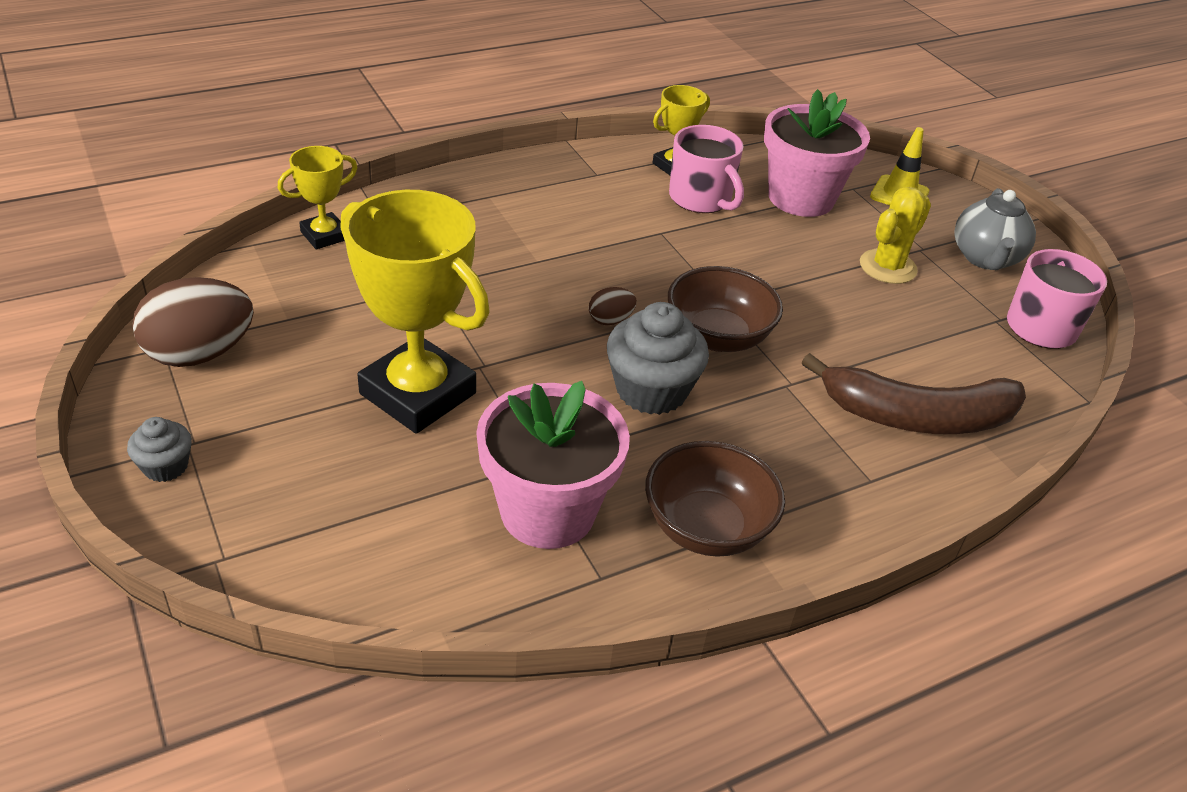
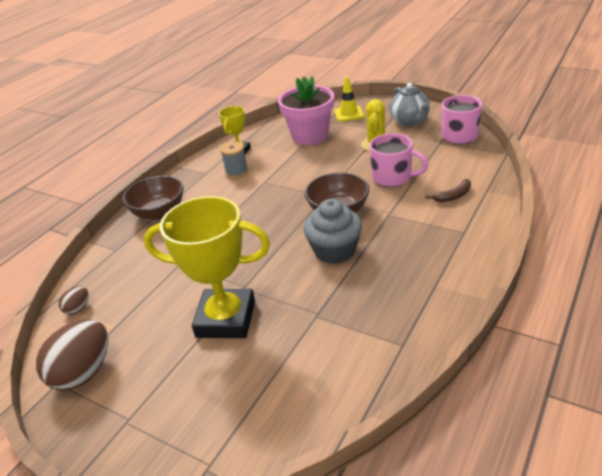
camera: 25 degrees left, 5 degrees down
(165, 466) = (125, 442): grey cupcake -> none
(324, 235) = (93, 274): yellow trophy -> none
(548, 511) = (347, 332): pink flower pot -> none
(610, 320) = (283, 232): brown egg -> brown egg (78, 308)
(638, 196) = (236, 172): none -> grey spool
(701, 199) = (267, 158): pink mug -> pink mug (393, 177)
(707, 528) = (423, 293): brown bowl -> brown bowl (159, 212)
(918, 416) = (453, 196): brown banana -> brown banana, size x0.45

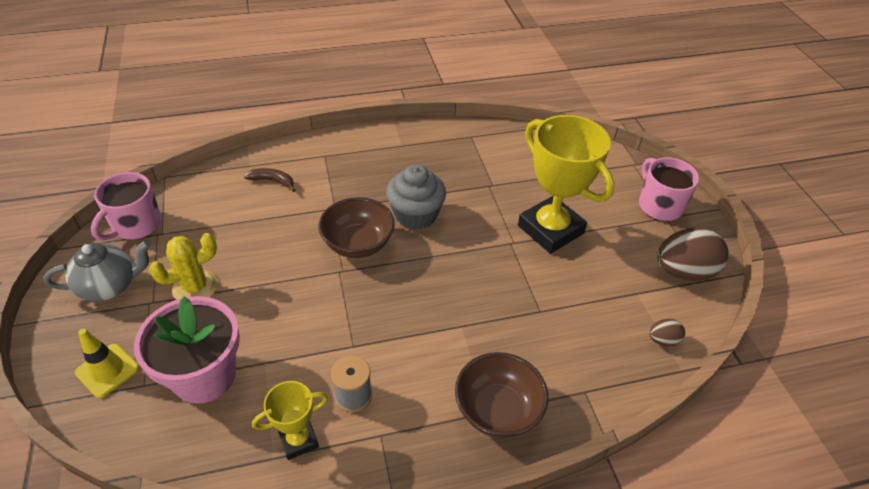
camera: 140 degrees left, 10 degrees up
(393, 177) = (266, 235): pink mug -> pink mug (659, 205)
(410, 121) = (110, 286): grey teapot -> grey teapot turned 45 degrees clockwise

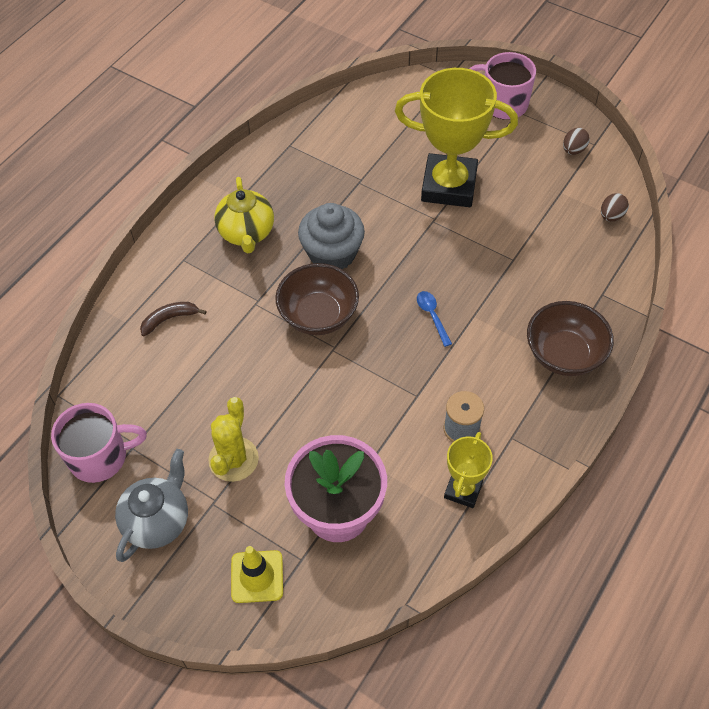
camera: 40 degrees left, 10 degrees up
(136, 225) = (100, 457): pink mug -> pink mug turned 90 degrees counterclockwise
(379, 167) = (247, 233): none -> yellow teapot
(431, 303) = (432, 316): none -> blue spoon
(684, 272) = (573, 150): brown egg -> brown egg, size x0.47

